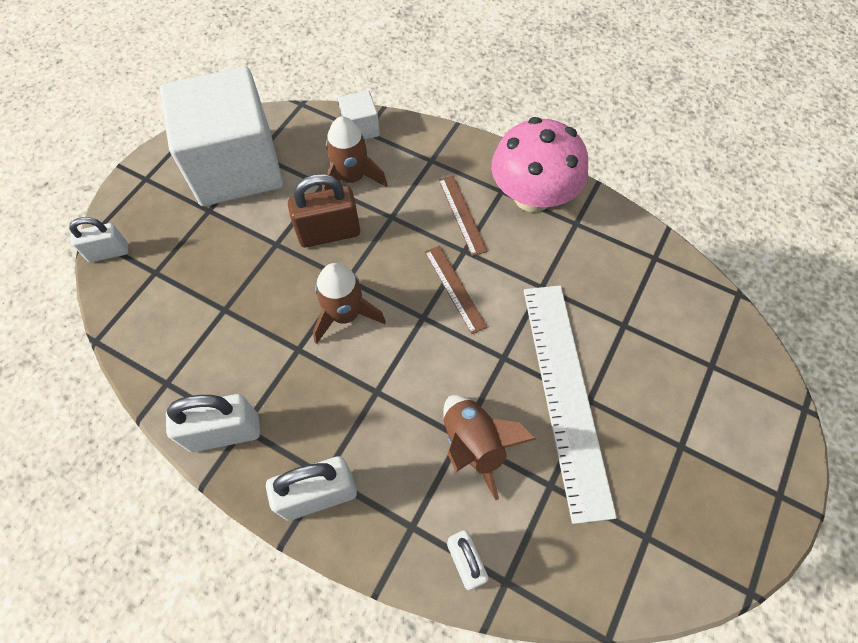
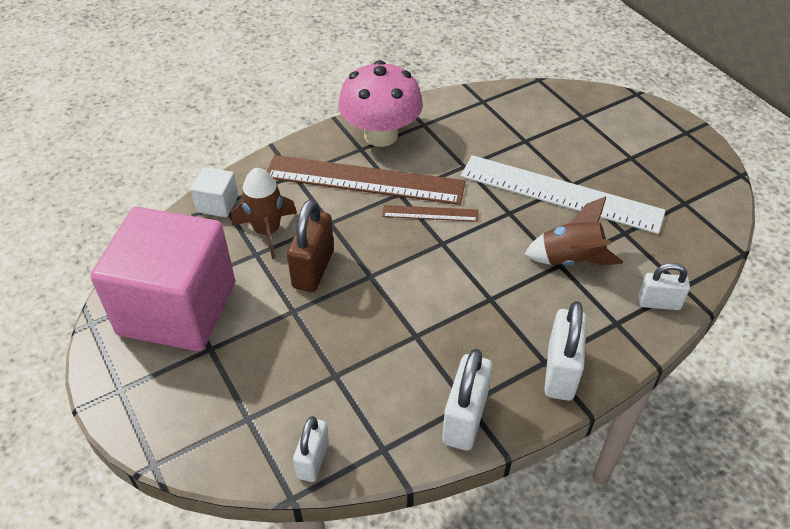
camera: 60 degrees left, 15 degrees down
(109, 252) = (190, 452): white padlock -> white padlock (313, 460)
(236, 167) = (177, 308): white cube -> pink cube
(345, 315) = (405, 290): brown rocket -> none
(462, 214) = (364, 180): brown ruler -> brown ruler, size x2.17

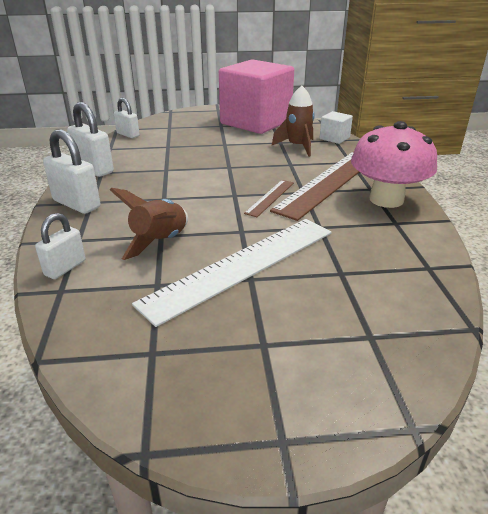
camera: 115 degrees right, 15 degrees down
(313, 269) = (251, 153): brown padlock -> none

